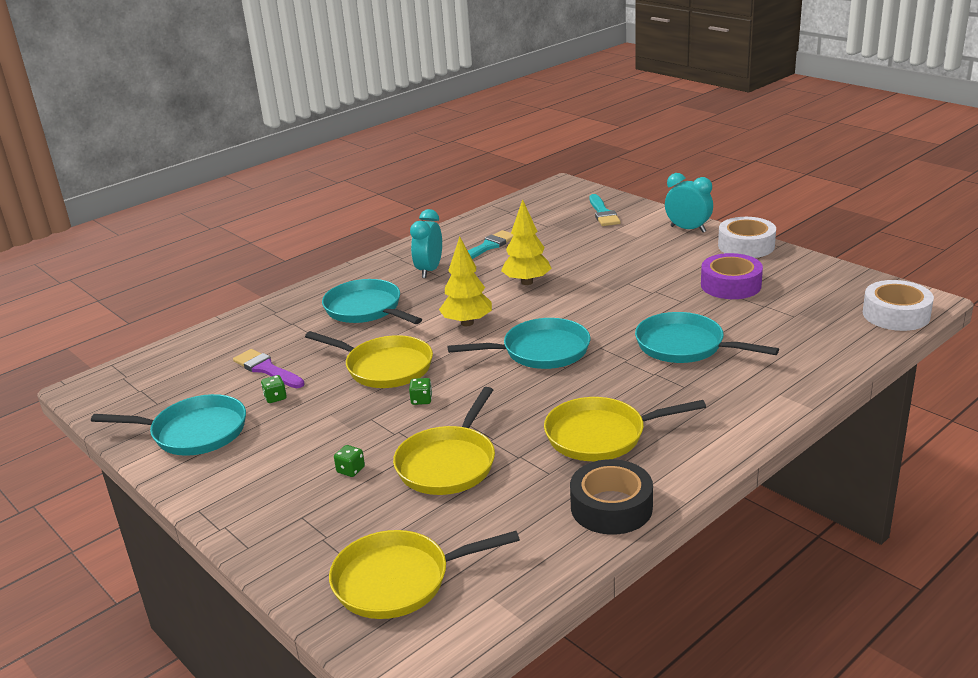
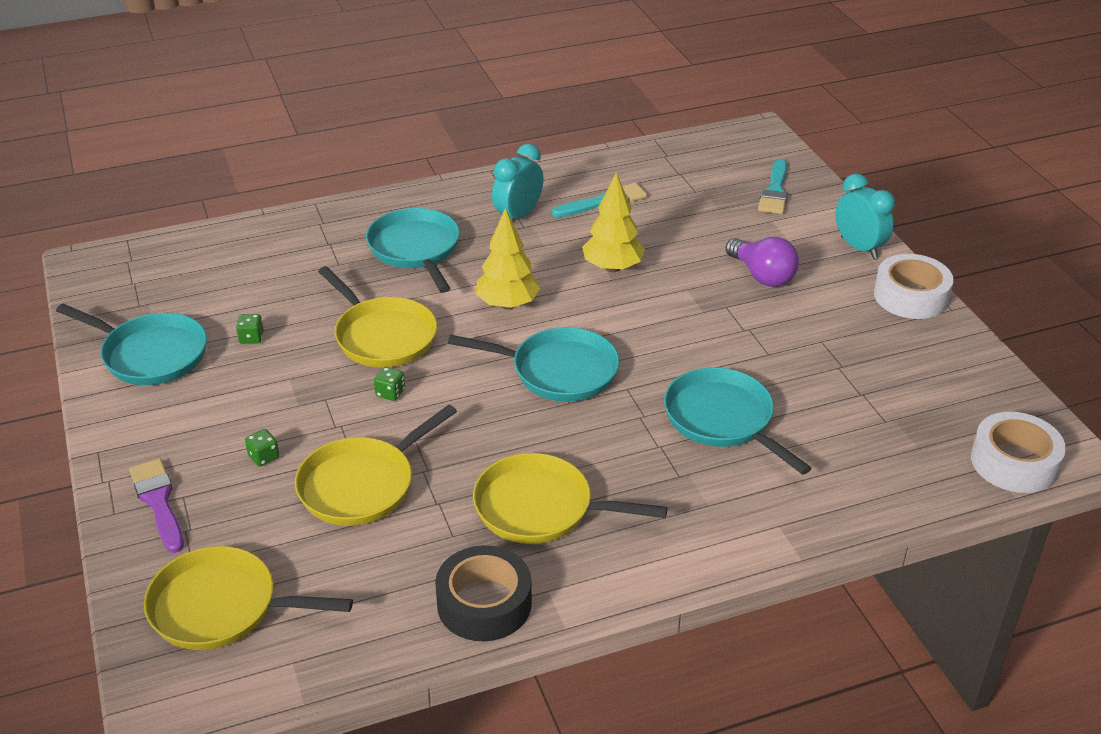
camera: 20 degrees right, 10 degrees up
(267, 369) = (266, 297): purple brush -> purple brush (158, 501)
(637, 260) = (762, 275): none -> purple light bulb
(730, 285) = (845, 350): purple tape -> none

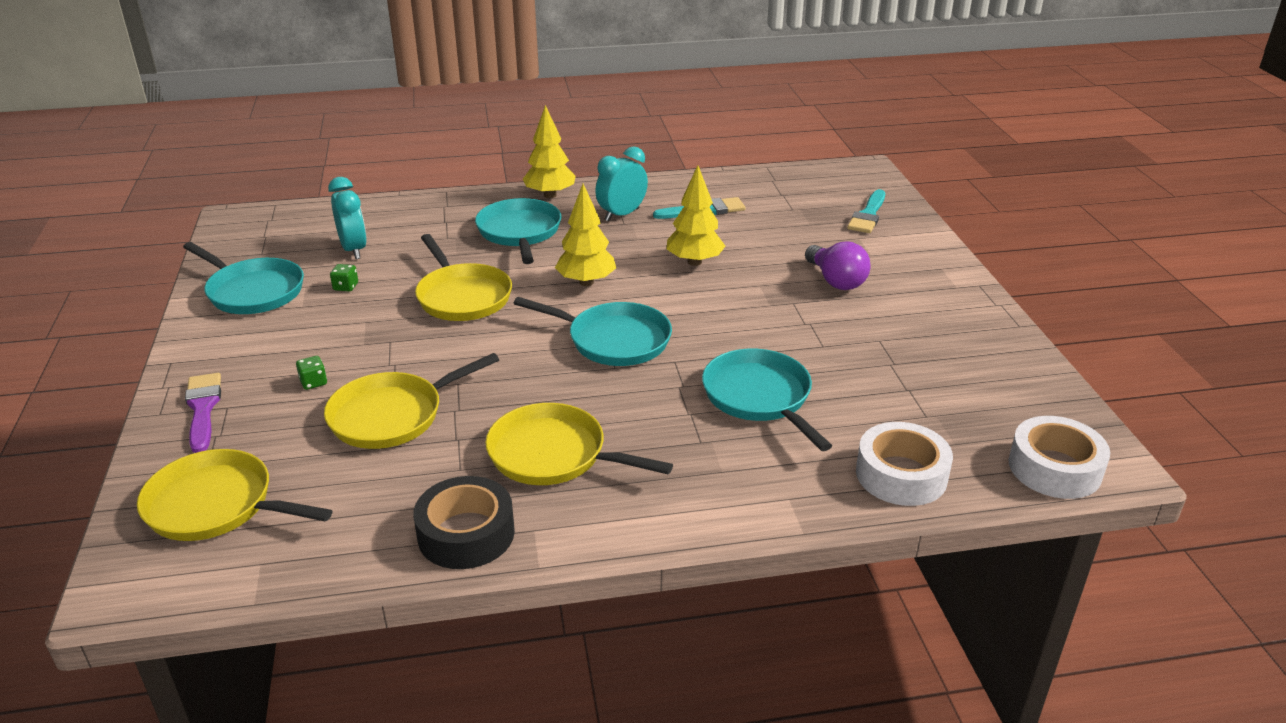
camera: 10 degrees right, 5 degrees down
(390, 393) = (450, 342): green dice -> none
(432, 198) = (550, 195): none -> yellow tree
(859, 248) = (938, 266): turquoise clock -> turquoise clock (354, 250)
(910, 296) = (979, 311): white tape -> white tape (901, 475)

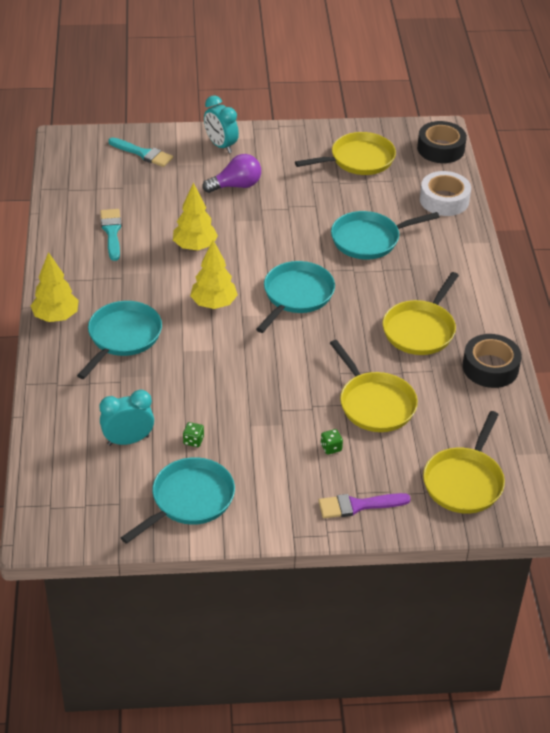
camera: 85 degrees left, 10 degrees up
(462, 296) = (222, 371): yellow pan -> yellow pan (358, 160)
(520, 232) = (122, 337): turquoise pan -> turquoise pan turned 120 degrees clockwise
(621, 215) = (106, 277): turquoise clock -> turquoise clock (221, 145)
(1054, 468) = (440, 149): white tape -> black tape

